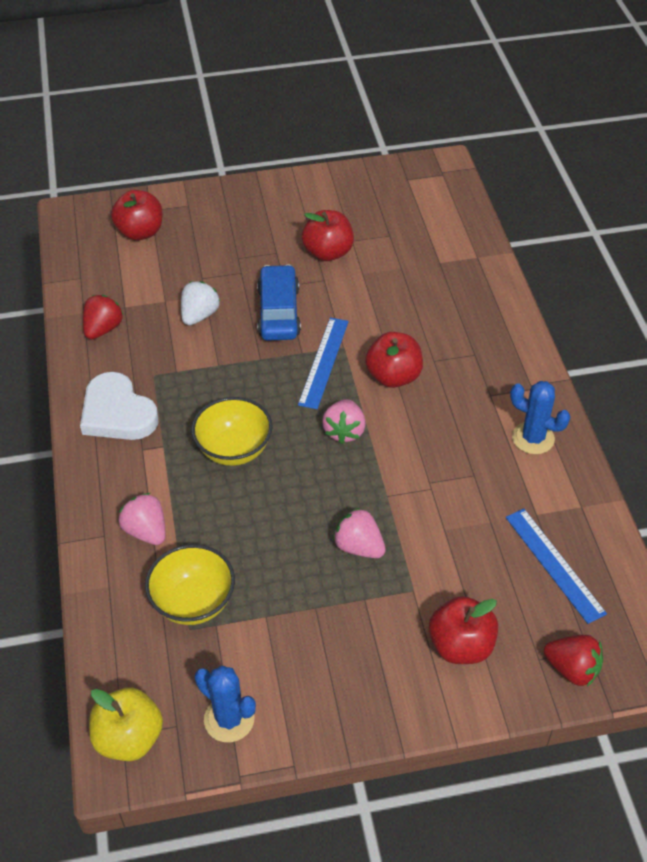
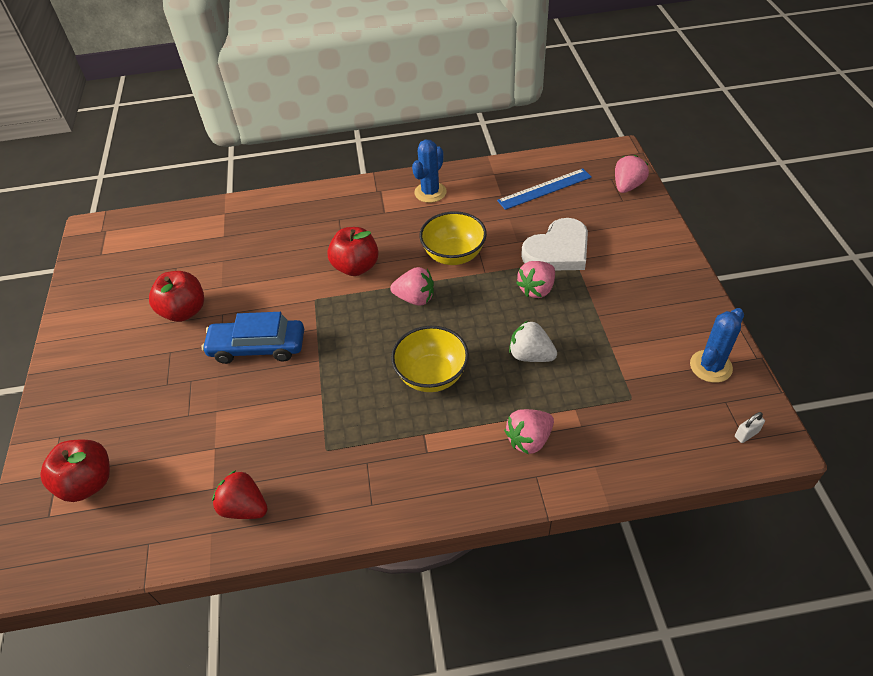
camera: 85 degrees left, 0 degrees up
(117, 413) = (375, 479): white heart -> white heart (558, 250)
(129, 738) = (746, 434): yellow apple -> white padlock
(193, 602) = (604, 397): yellow bowl -> yellow bowl (453, 255)
(199, 315) = (245, 414): white strawberry -> white strawberry (530, 355)
(324, 362) = (331, 312): blue ruler -> none
(461, 645) = (619, 236): red apple -> none
(572, 669) = (627, 186): red strawberry -> pink strawberry

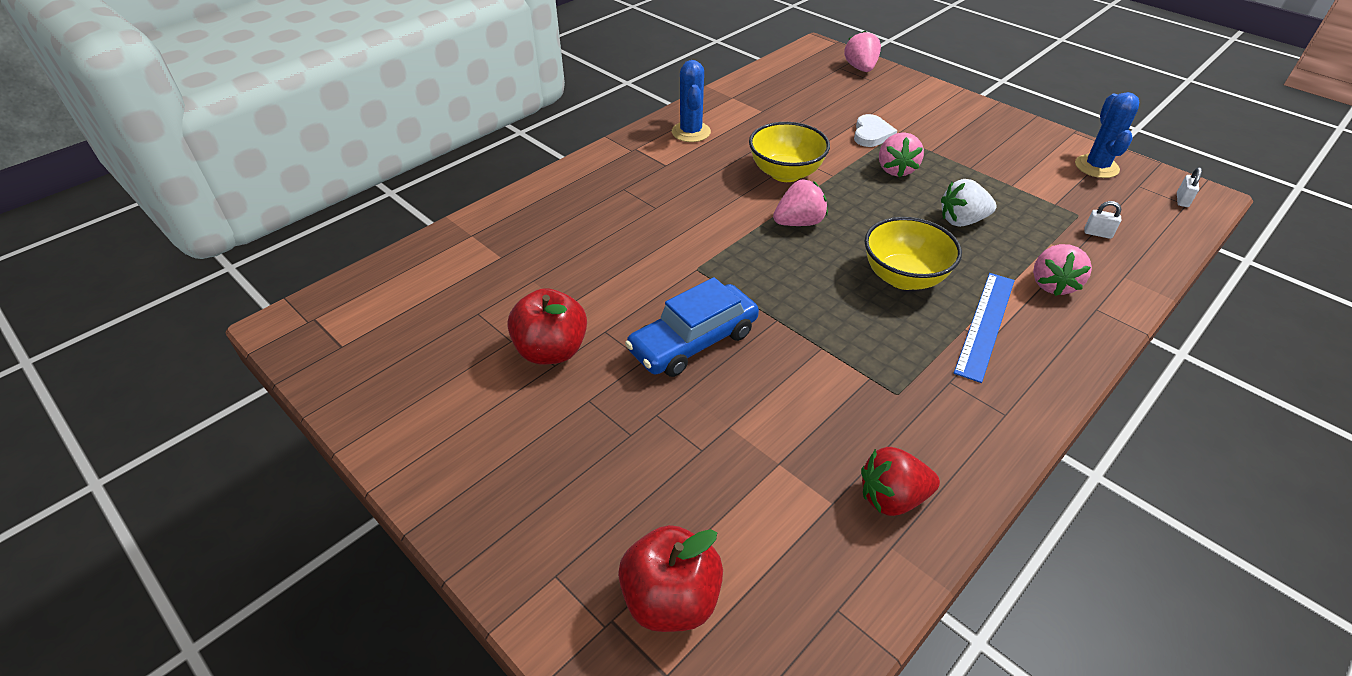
camera: 40 degrees left, 5 degrees down
(356, 267) = (701, 222): red apple -> none
(545, 189) = (795, 93): blue ruler -> blue ruler (985, 324)
(558, 250) = (871, 134): white heart -> white heart, size x0.59
(624, 421) = (1097, 233): none -> white padlock

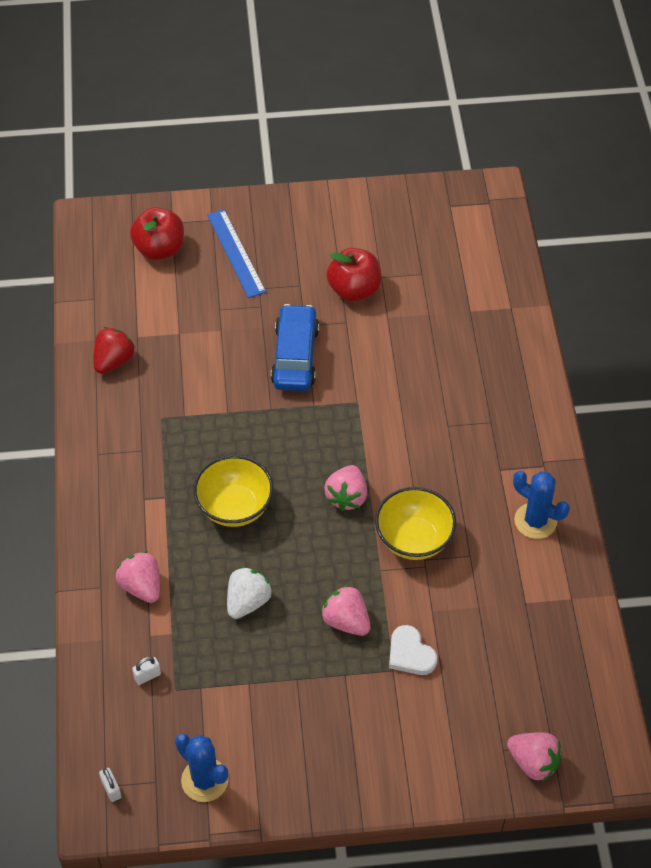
camera: 130 degrees right, 10 degrees up
(985, 324) = (155, 511): blue ruler -> blue ruler (235, 253)

